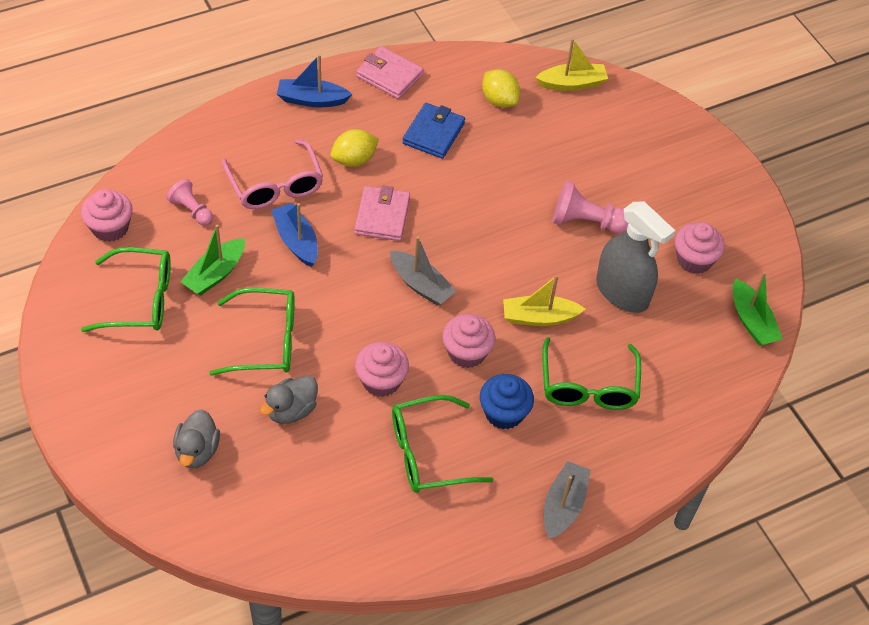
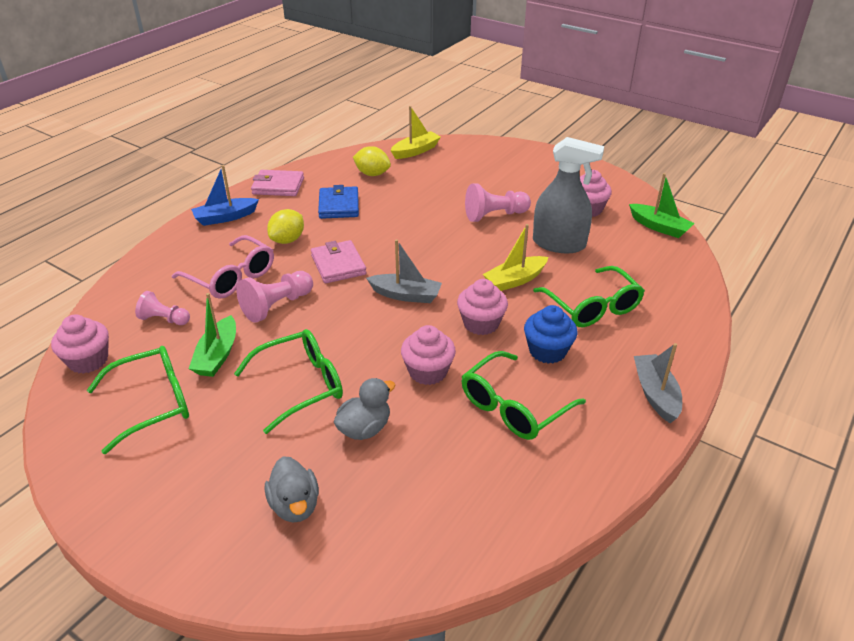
camera: 25 degrees left, 15 degrees down
(291, 410) = (364, 428): grey duck -> grey duck turned 150 degrees counterclockwise
(296, 241) = (277, 306): blue boat -> pink pawn

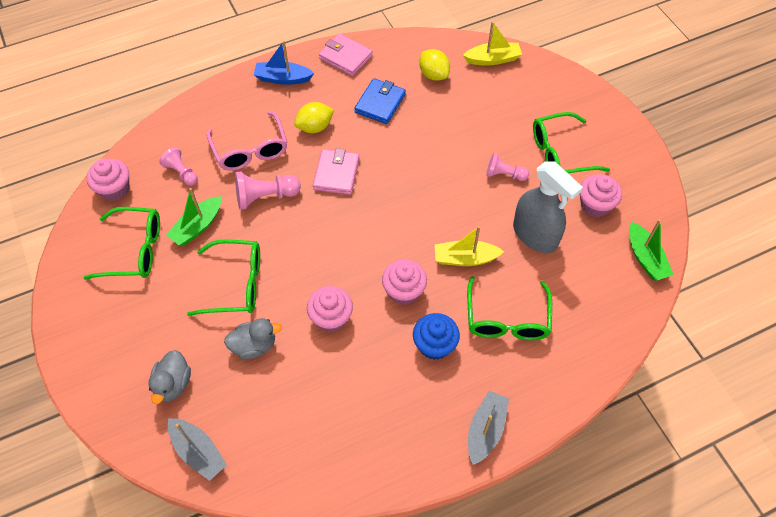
camera: 30 degrees right, 20 degrees up
(406, 295) = (366, 232): grey boat -> grey boat (198, 451)
(494, 215) = (504, 174): pink pawn -> pink pawn, size x0.65
(513, 407) = (369, 383): green glasses -> green glasses (560, 153)

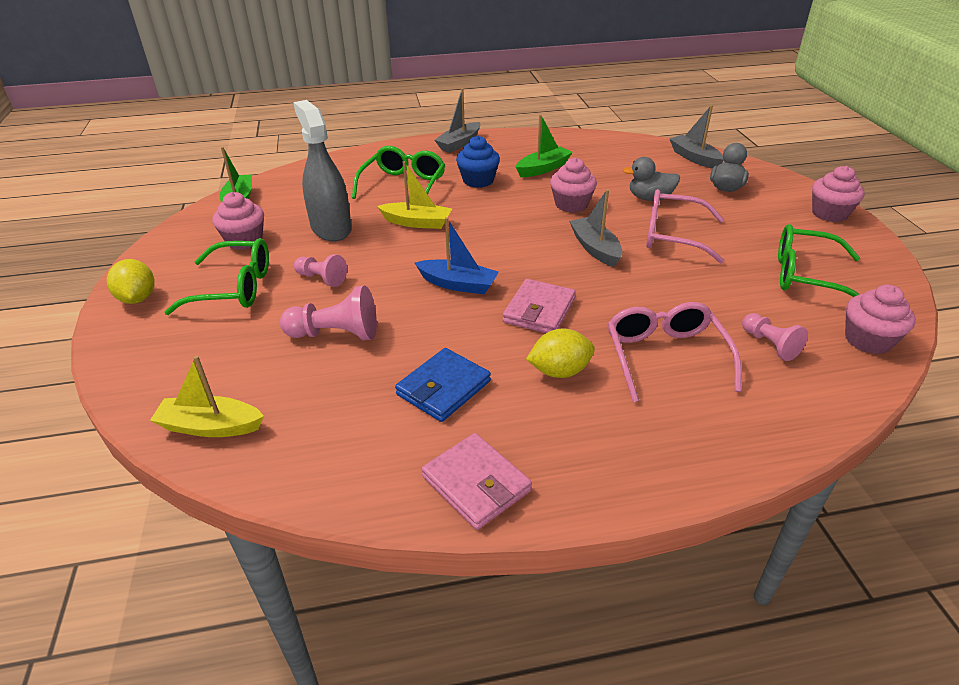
camera: 165 degrees left, 20 degrees down
(198, 226) = (729, 286): green boat -> green boat (543, 169)
(236, 284) = (672, 236): green glasses -> pink glasses
(265, 197) = (640, 301): pink pawn -> pink pawn (336, 334)
(283, 78) = (608, 462): blue boat -> blue boat (458, 284)
(302, 252) = (595, 249): none -> grey boat
(404, 291) = (492, 211): pink cupcake -> pink cupcake (829, 213)
(433, 74) = (330, 418): yellow lemon -> yellow lemon (138, 298)

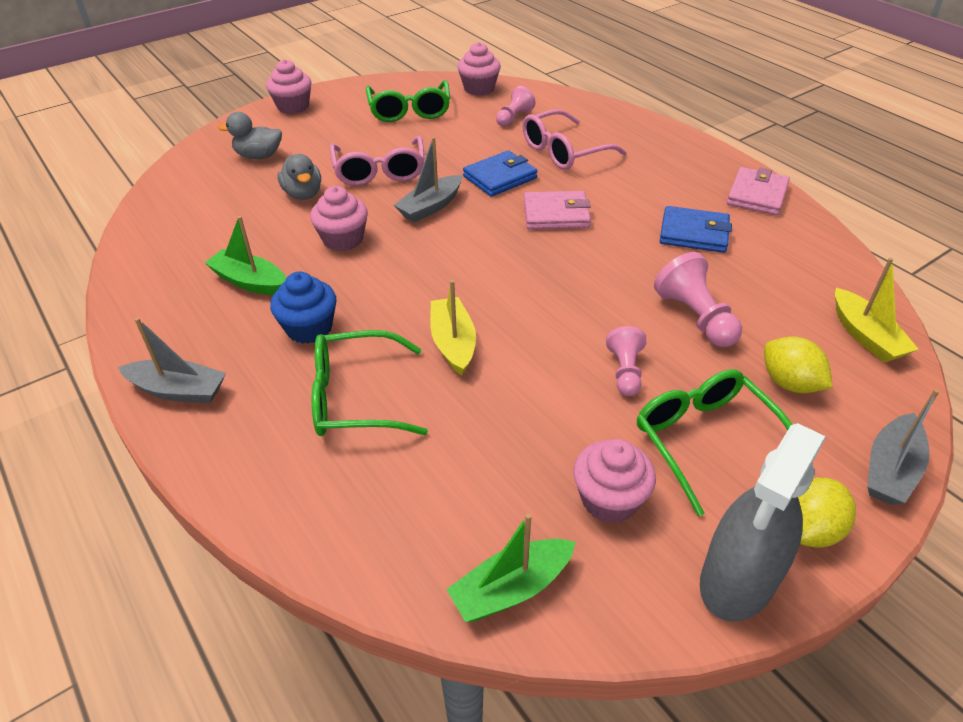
camera: 115 degrees left, 5 degrees up
(331, 228) = (517, 419): grey spray bottle -> grey spray bottle (738, 580)
(458, 284) = (554, 270): blue boat -> none
(559, 371) = (622, 189): yellow lemon -> yellow lemon (789, 383)
(628, 297) = (500, 177): none -> blue wallet
(694, 158) = (184, 181): grey boat -> grey boat (890, 469)

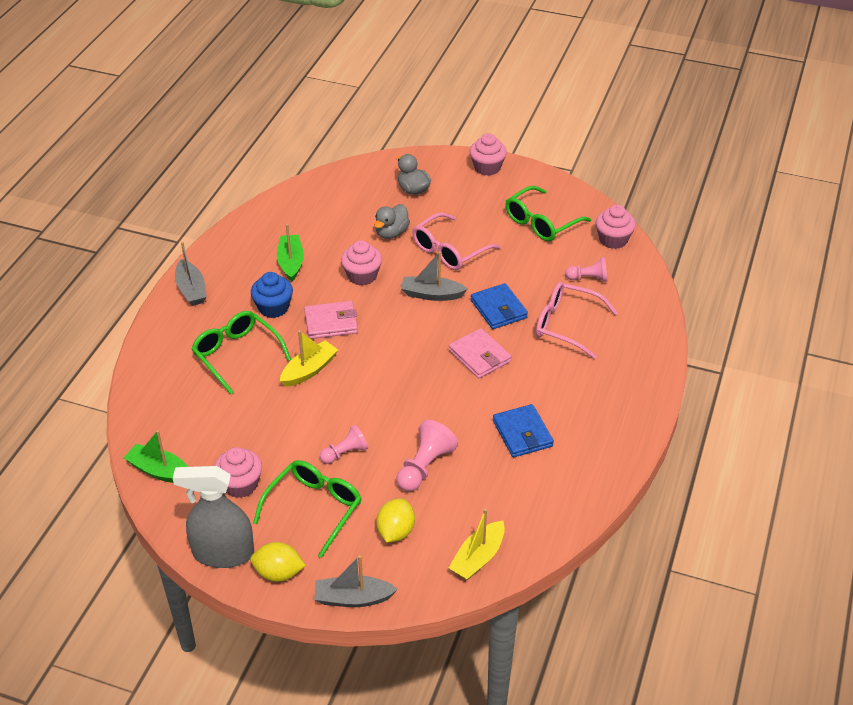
camera: 55 degrees right, 0 degrees up
(500, 177) = (498, 309): blue wallet -> blue wallet turned 45 degrees clockwise
(757, 195) = (610, 451): pink wallet -> pink wallet (331, 323)

